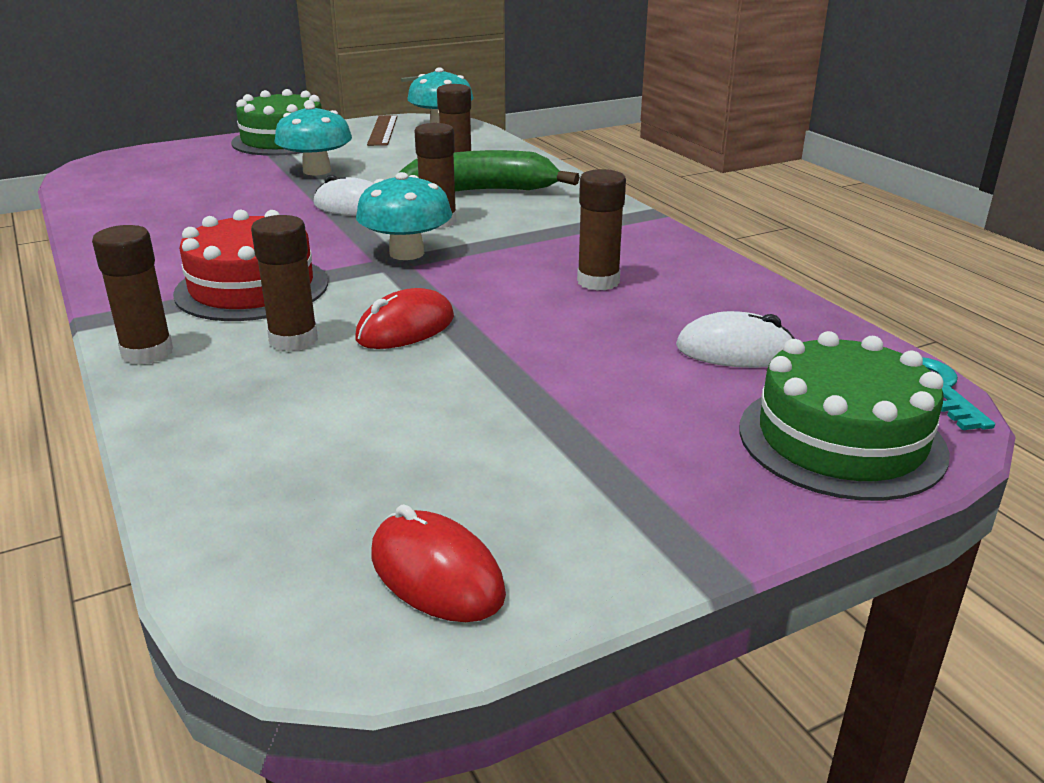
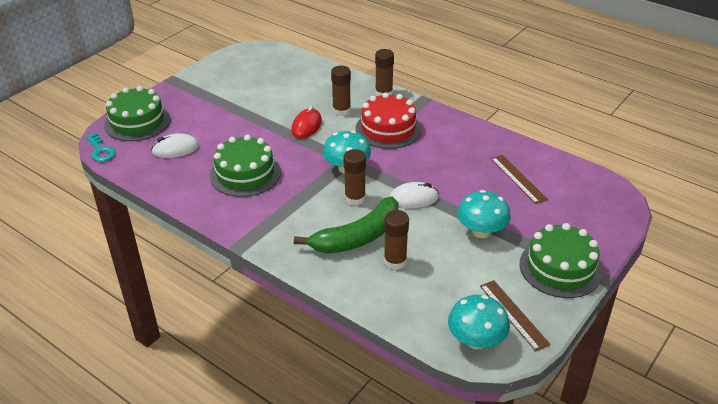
camera: 155 degrees right, 10 degrees up
(176, 196) = (518, 178): none -> brown ruler
(436, 574) = (237, 63): red mouse -> none
(598, 281) = (245, 174): brown glue stick -> green cake

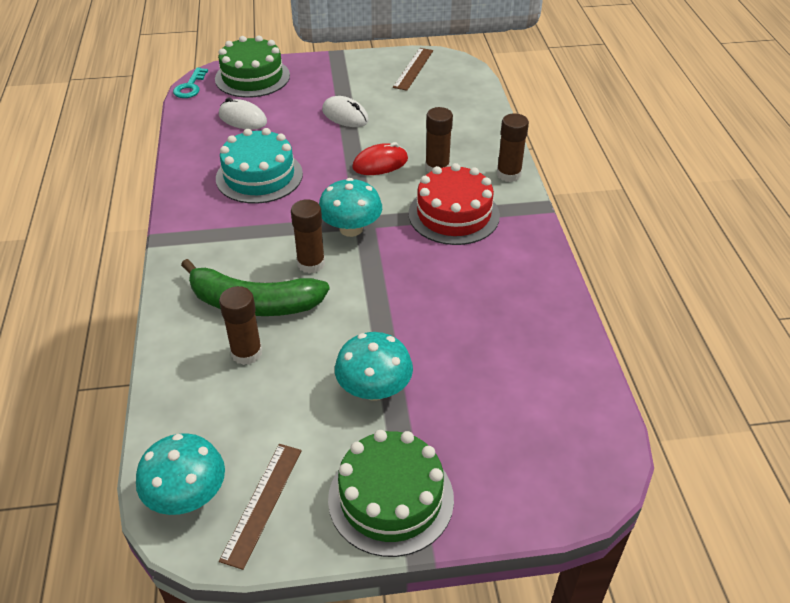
camera: 45 degrees right, 5 degrees up
(245, 174) = (259, 176): green cake -> turquoise cake
(413, 198) = (364, 303): white mouse -> white mouse (345, 116)
(518, 178) = (508, 362): brown ruler -> brown ruler (413, 69)

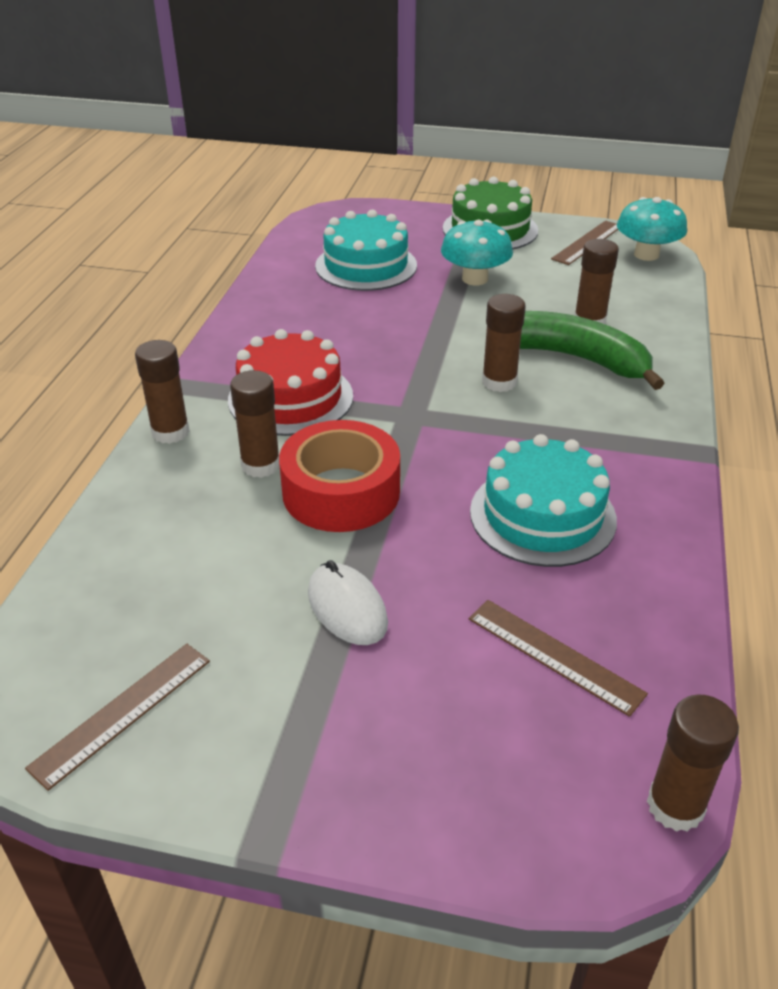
camera: 160 degrees left, 5 degrees down
(190, 87) = (675, 806): turquoise key -> brown glue stick
(242, 119) = (554, 655): white mouse -> brown ruler
(252, 77) = (512, 798): green cake -> none
(351, 229) = (433, 409): turquoise mushroom -> none
(380, 163) = (341, 492): red mouse -> red tape
(494, 380) = (366, 266): none -> turquoise cake

